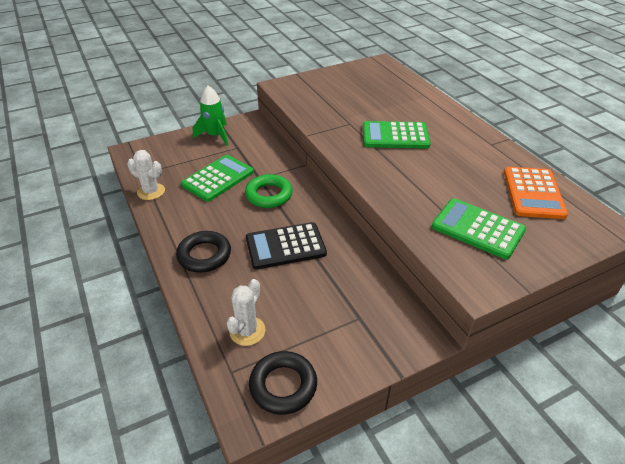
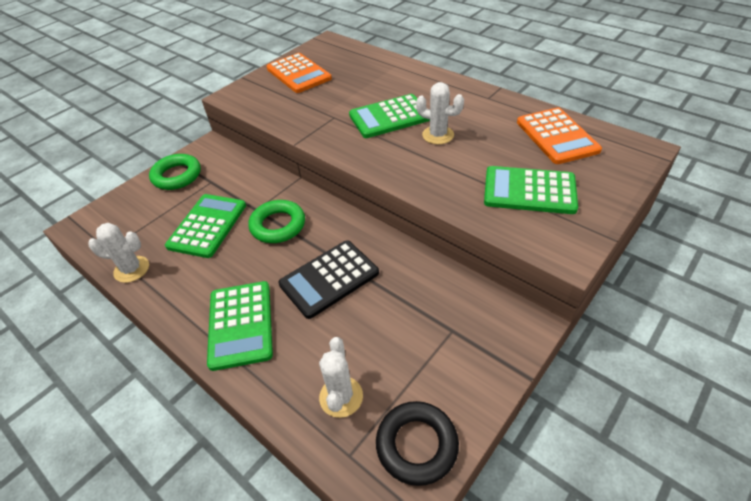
camera: 20 degrees left, 5 degrees up
(204, 255) = (241, 324): black ring -> green calculator
(215, 136) = (177, 176): green rocket -> green ring
(341, 82) = (299, 74): none -> orange calculator
(427, 162) = (438, 135): none -> white cactus

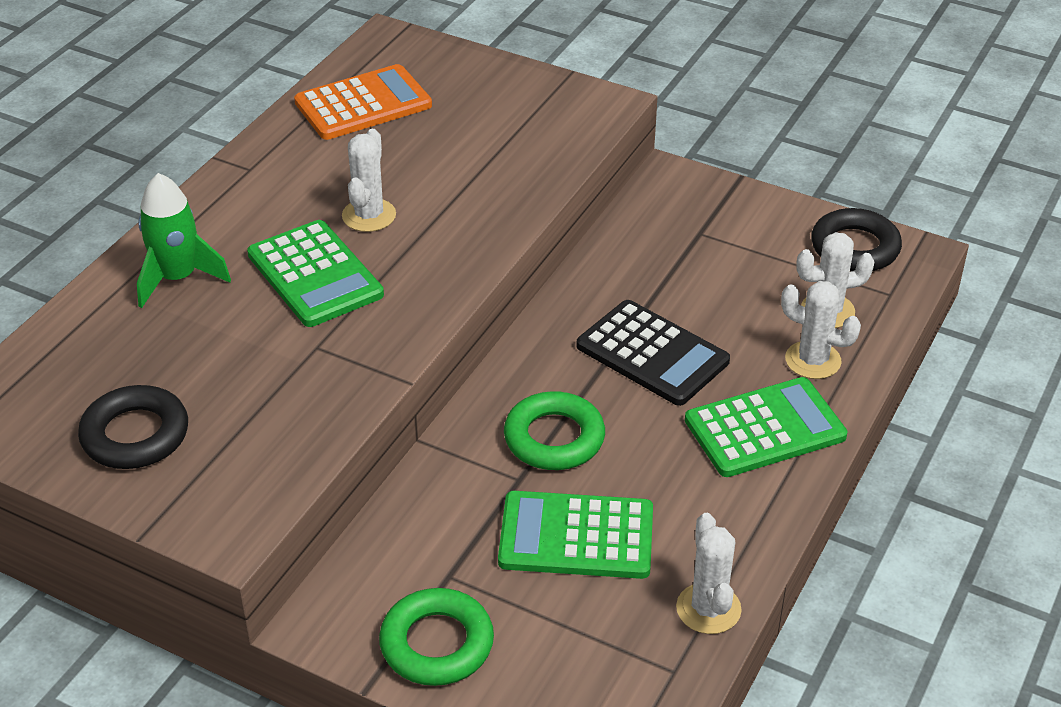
camera: 105 degrees left, 5 degrees down
(291, 370) = (813, 360): none -> white cactus
(299, 74) = (135, 435): orange calculator -> black ring
(399, 80) = (178, 278): none -> green rocket
(529, 191) = (496, 128): green calculator -> none

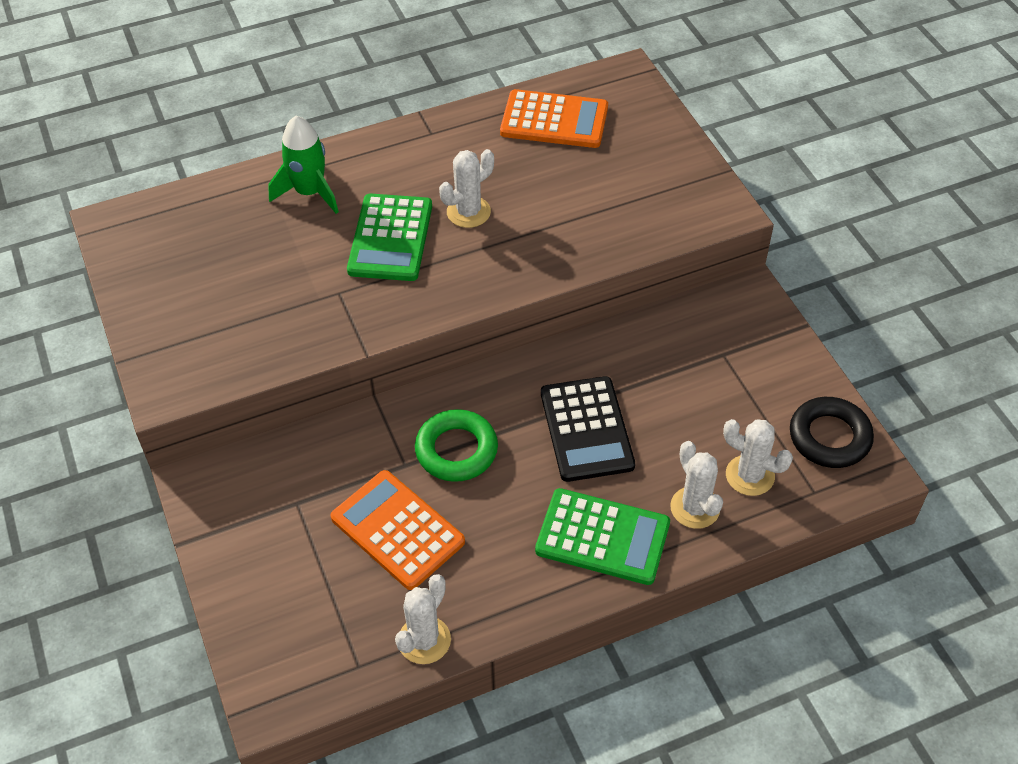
camera: 40 degrees right, 10 degrees up
(135, 435) = (181, 290): black ring -> none
(437, 644) = (244, 544): green ring -> none
(576, 536) = (397, 530): green calculator -> orange calculator

